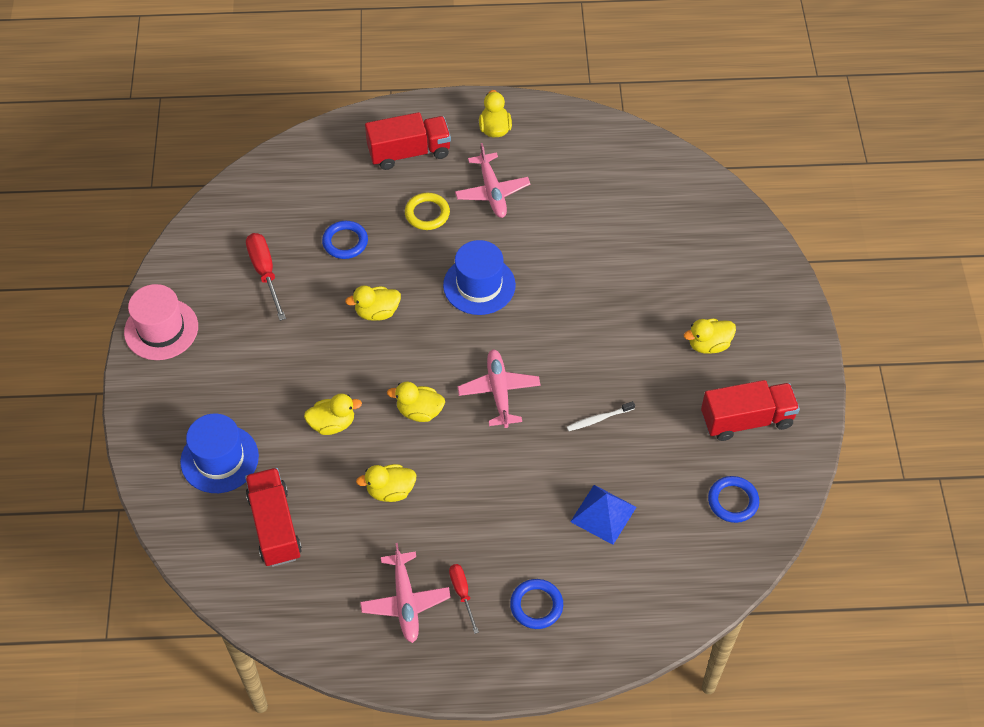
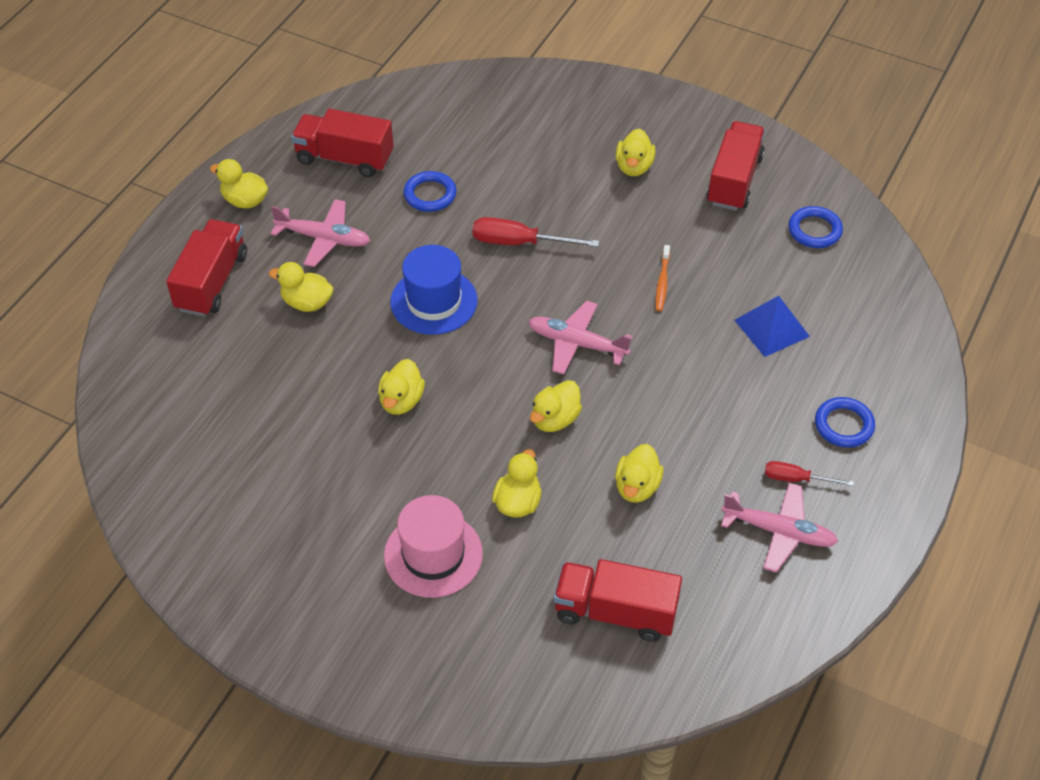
camera: 60 degrees left, 5 degrees down
(161, 329) = (265, 617): pink hat -> pink hat (433, 554)
(219, 459) = (491, 630): blue hat -> none
(265, 273) = (267, 480): red screwdriver -> red screwdriver (519, 243)
(345, 242) = (285, 389): blue ring -> blue ring (430, 194)
(427, 214) = (307, 303): yellow ring -> yellow duck
(577, 162) = (344, 158): none -> red truck
(598, 419) = (662, 282): white toothbrush -> orange toothbrush

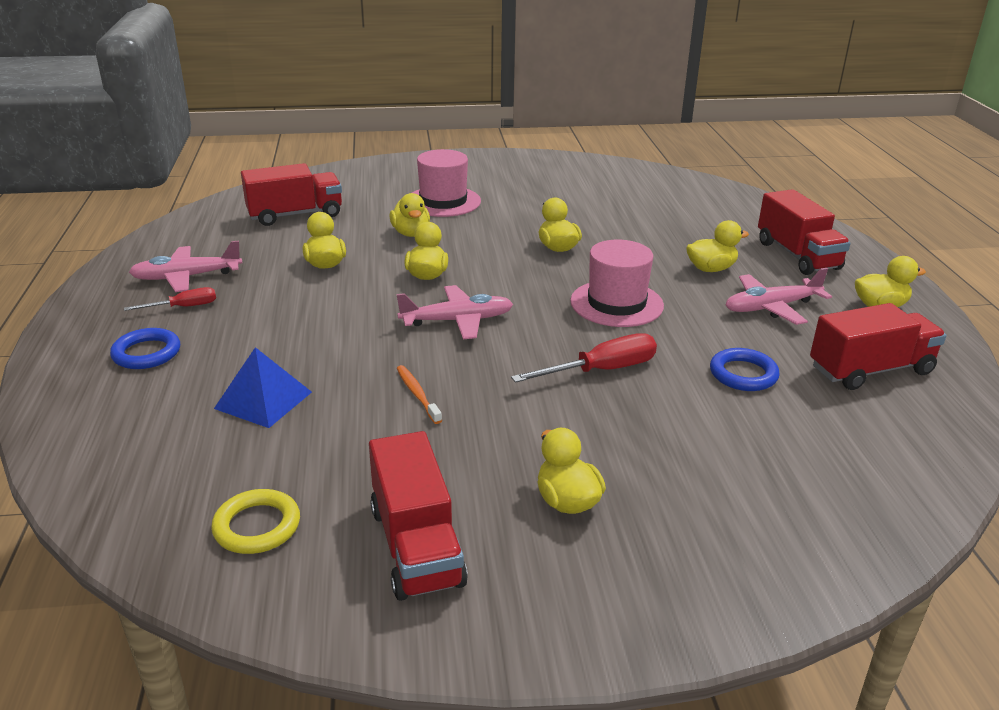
camera: 145 degrees right, 20 degrees down
(434, 301) = (616, 303): blue hat -> pink hat
(814, 230) = (257, 526): blue ring -> yellow ring

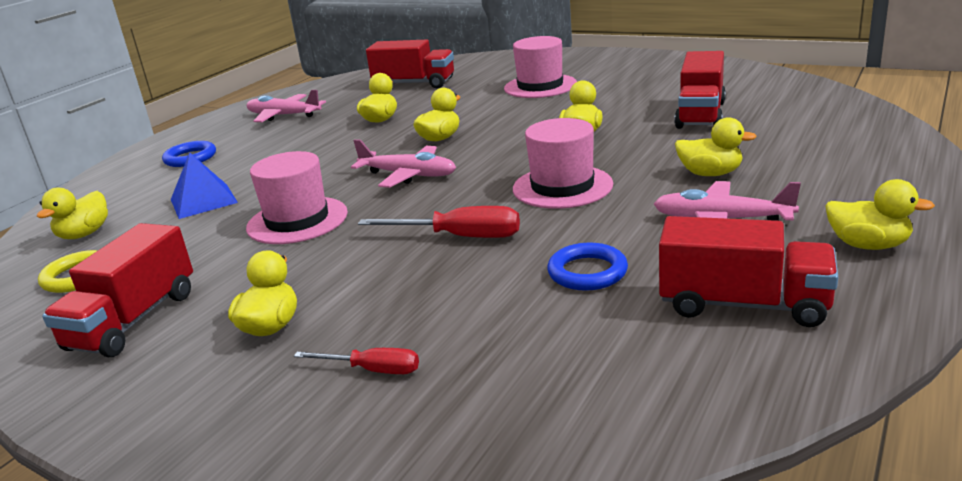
camera: 40 degrees right, 5 degrees down
(184, 307) = (253, 134): red screwdriver -> red screwdriver (373, 370)
(411, 233) = (476, 107): yellow duck -> yellow duck (84, 234)
(417, 394) = (297, 220): orange toothbrush -> pink hat
(797, 255) = (839, 177): red truck -> red truck (700, 115)

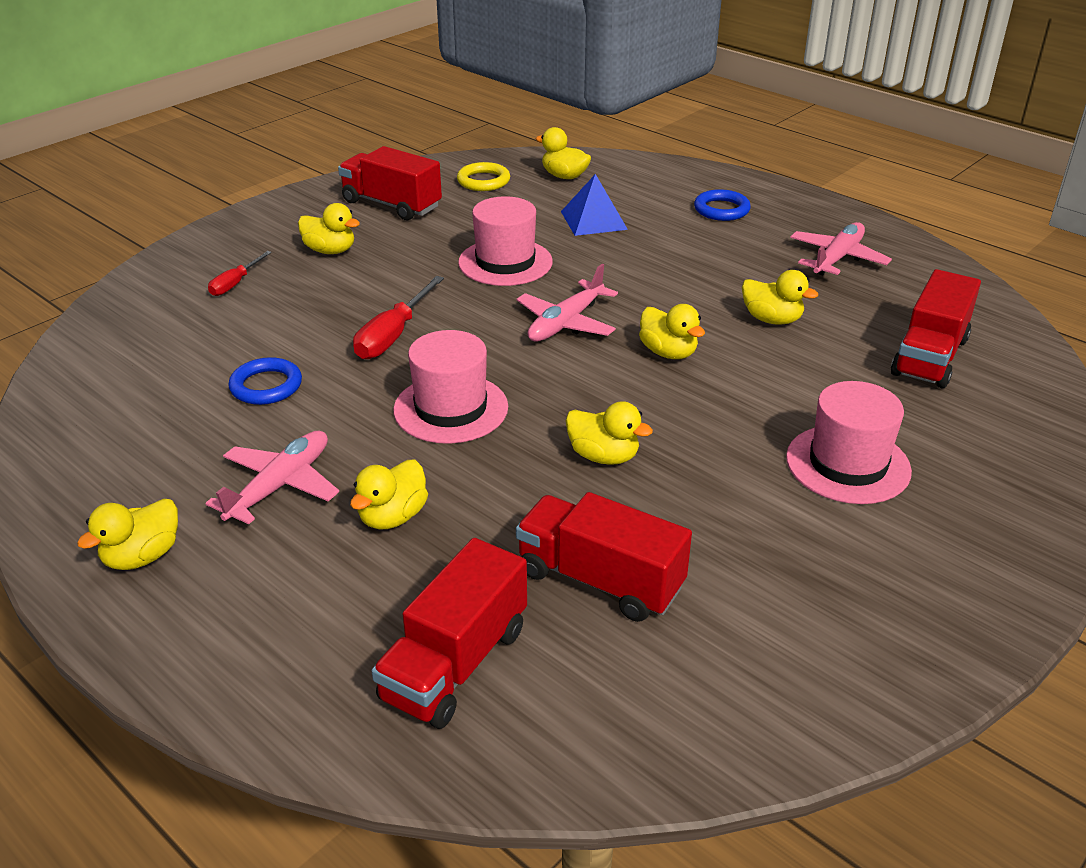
camera: 100 degrees right, 10 degrees up
(743, 304) = (139, 447): red truck -> red truck (455, 664)

